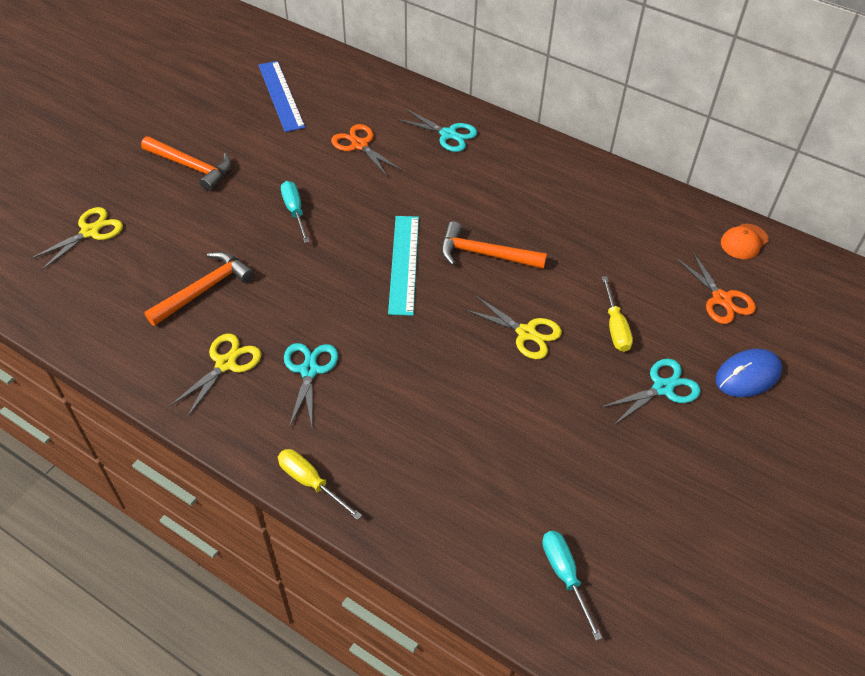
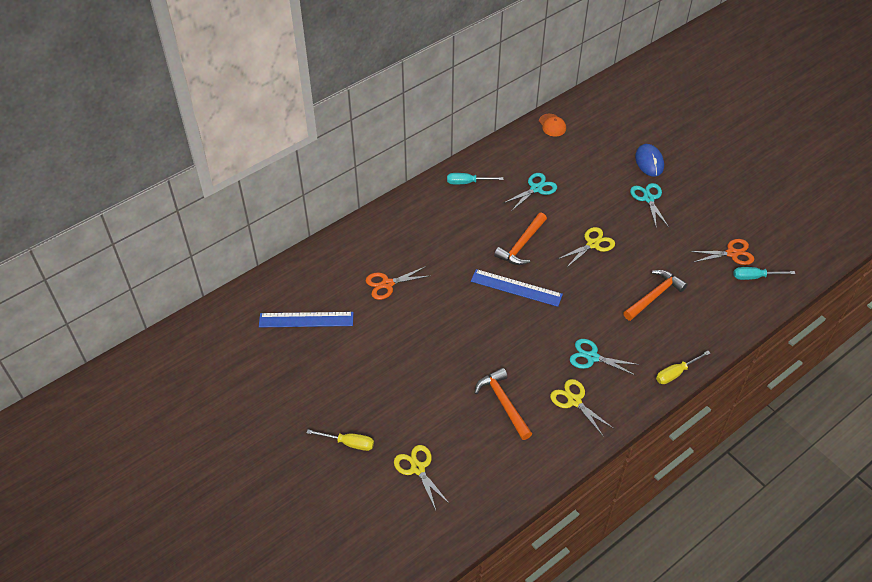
camera: 70 degrees left, 0 degrees up
(191, 167) = (368, 392): orange hammer -> orange hammer (654, 296)
(295, 211) = (444, 336): turquoise screwdriver -> turquoise screwdriver (467, 182)
(403, 264) = (516, 288): turquoise ruler -> blue ruler
(448, 134) = (397, 232): turquoise scissors -> turquoise scissors (536, 188)
(615, 327) = (599, 203): yellow screwdriver -> yellow screwdriver (348, 443)
(721, 299) = (593, 151): orange scissors -> orange scissors (732, 253)

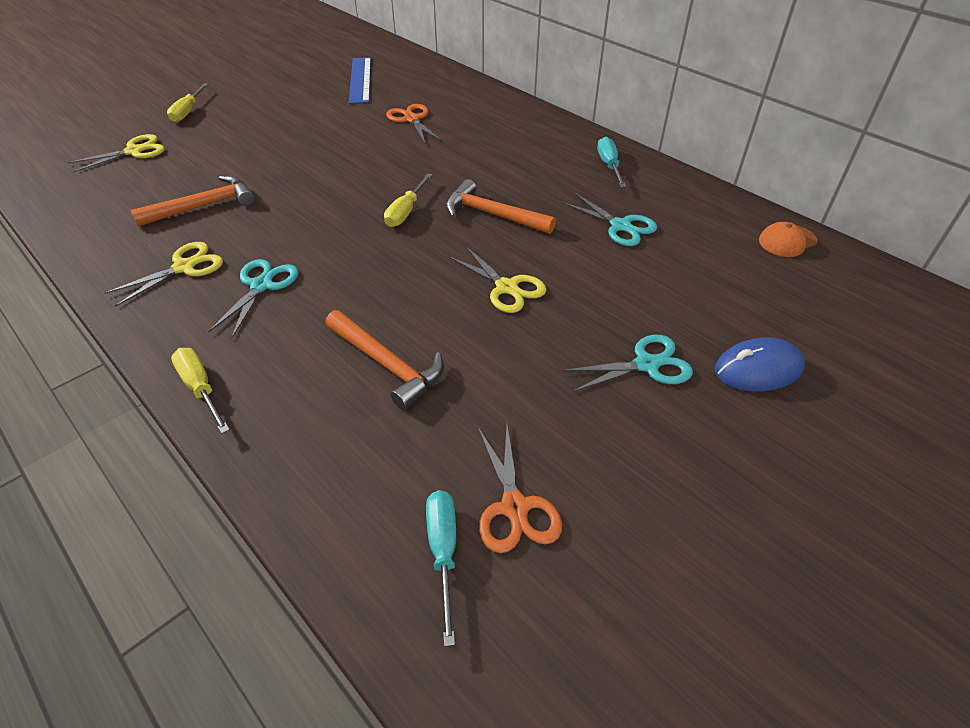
camera: 85 degrees right, 5 degrees down
(516, 288) = (406, 211): blue ruler -> yellow screwdriver

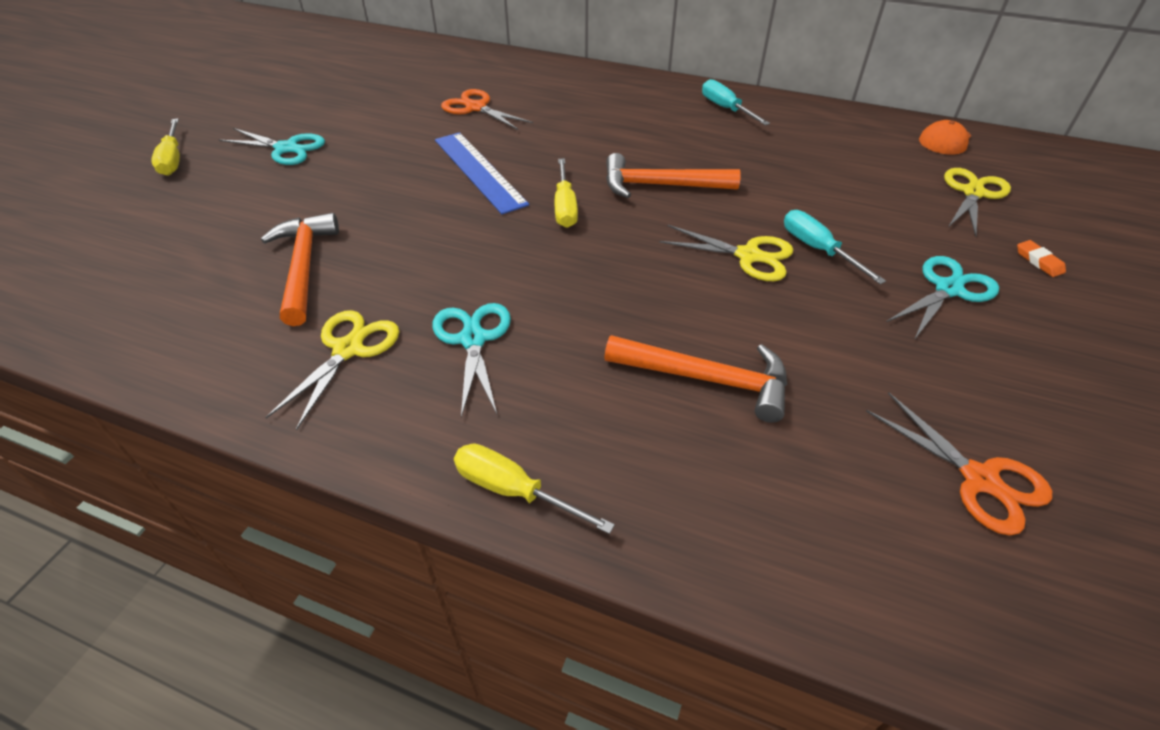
camera: 25 degrees left, 0 degrees up
(134, 151) = (136, 225): yellow scissors -> yellow scissors (973, 193)
(203, 206) = (304, 267): orange hammer -> orange hammer turned 45 degrees counterclockwise
(360, 80) = (372, 78): blue ruler -> blue ruler (478, 171)
(443, 552) = (964, 560): turquoise screwdriver -> turquoise screwdriver (817, 250)
(620, 226) = (794, 164): turquoise scissors -> turquoise scissors (286, 148)
(758, 369) = (1039, 261): blue mouse -> orange eraser

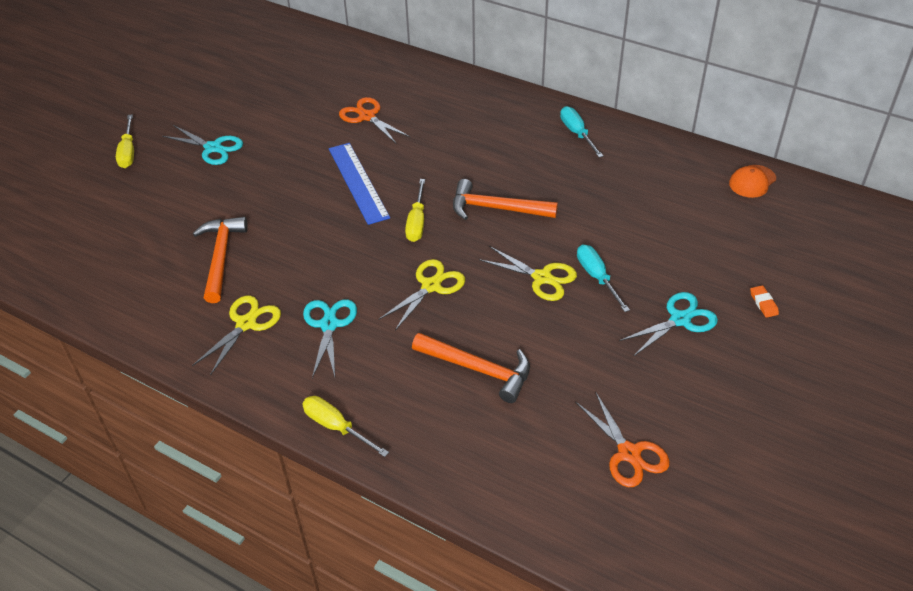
camera: 10 degrees right, 0 degrees up
(973, 193) = (746, 237): yellow scissors -> yellow scissors (431, 286)

